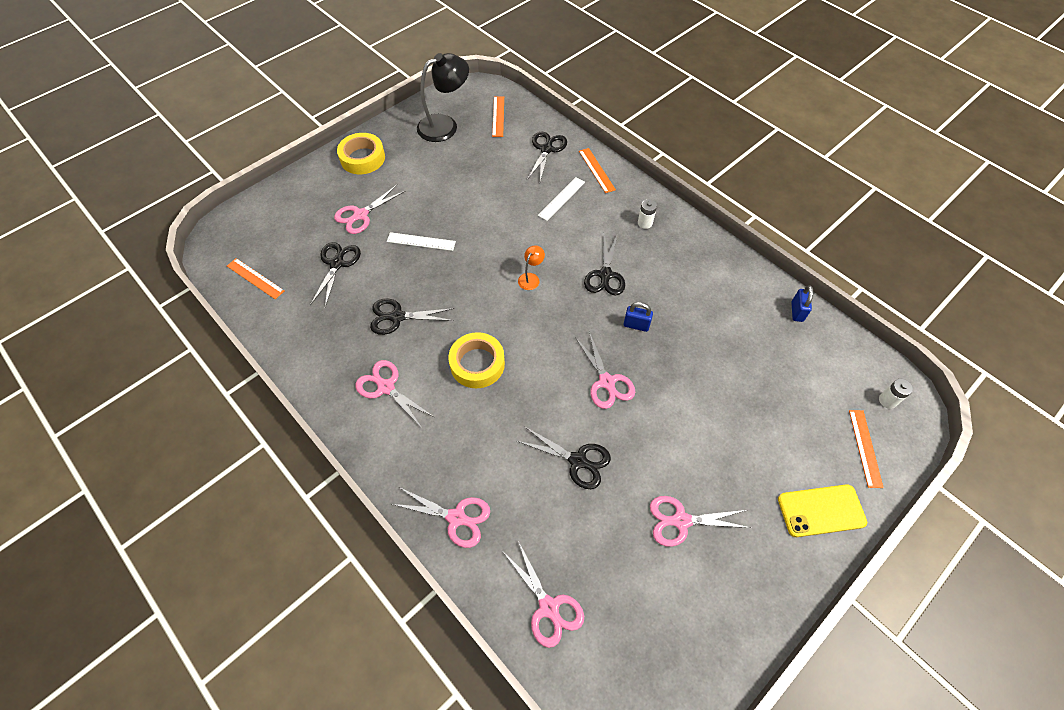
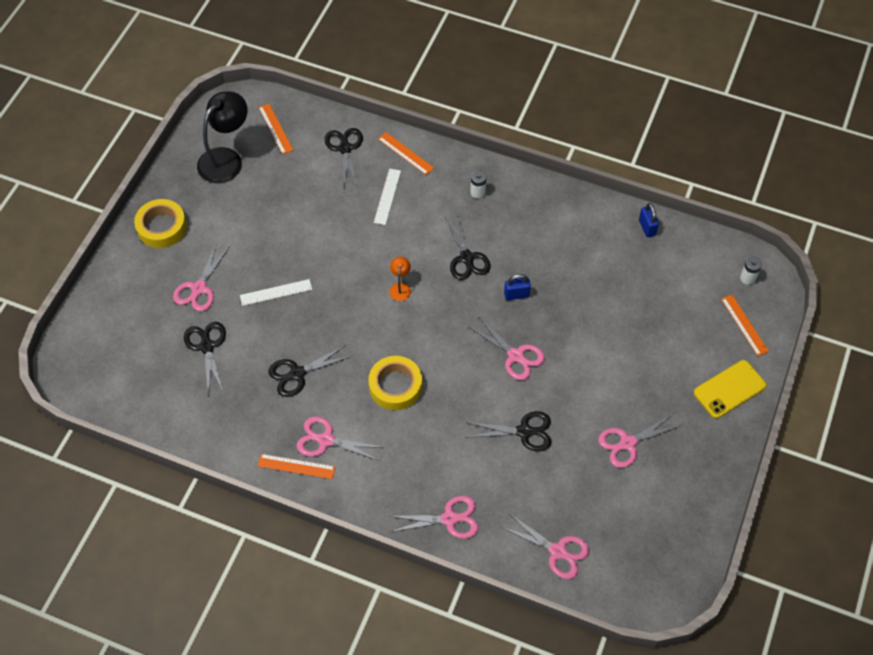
camera: 25 degrees left, 0 degrees up
(255, 278) = (135, 393): orange ruler -> orange ruler (296, 466)

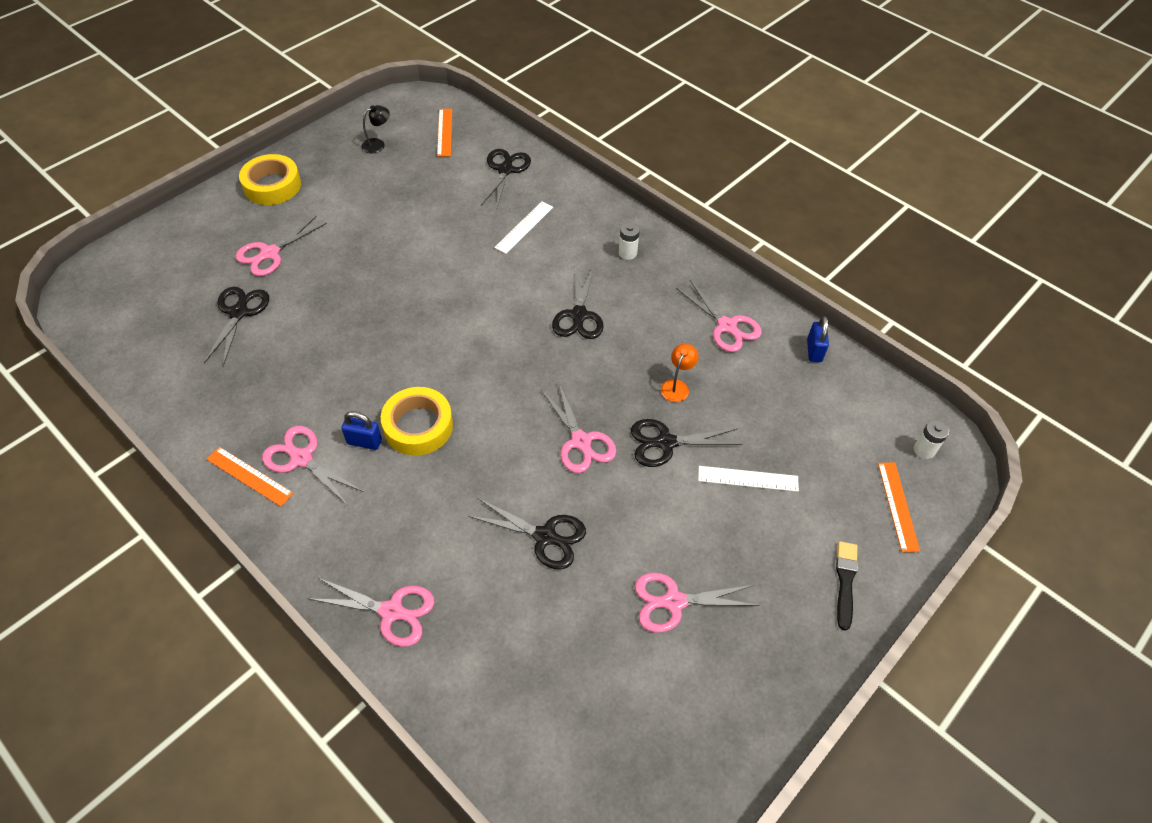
camera: 20 degrees right, 5 degrees down
(226, 159) = (378, 144): black lamp -> black lamp, size x0.46
(276, 292) = (347, 283): white ruler -> white ruler (748, 478)
(297, 374) = (316, 374): black scissors -> black scissors (666, 443)
(400, 287) = (486, 322): orange lamp -> orange lamp (677, 386)
(405, 153) = (568, 193): orange ruler -> none
(516, 295) = (617, 373): blue padlock -> blue padlock (364, 442)
(557, 551) = (509, 713): pink scissors -> pink scissors (727, 326)
(729, 389) = (845, 581): yellow phone -> black brush

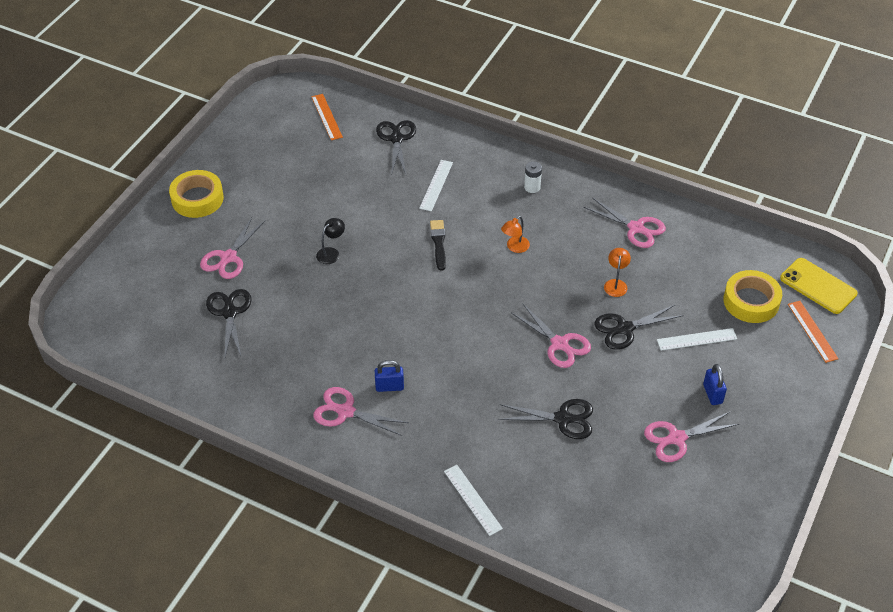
camera: 15 degrees left, 5 degrees down
(249, 476) = (310, 435): orange ruler -> none
(378, 144) = (272, 141): black lamp -> black lamp (331, 253)
(391, 611) = (473, 499): pink scissors -> white ruler
(418, 426) = (426, 364): yellow tape -> yellow tape (751, 301)
(579, 315) = (515, 247): black scissors -> orange lamp
(814, 351) = (710, 231): blue padlock -> blue padlock (712, 394)
(845, 581) = (793, 393): black brush -> black brush (438, 243)
(924, 450) = (818, 286): white battery -> yellow phone

